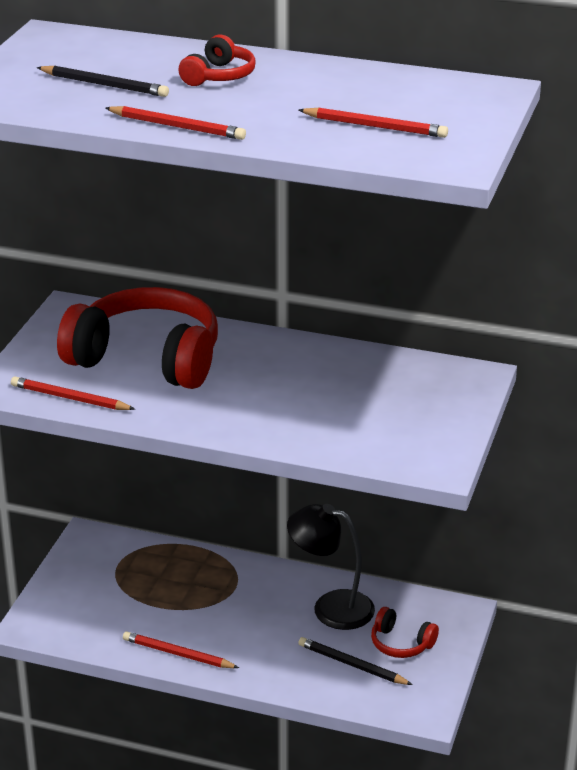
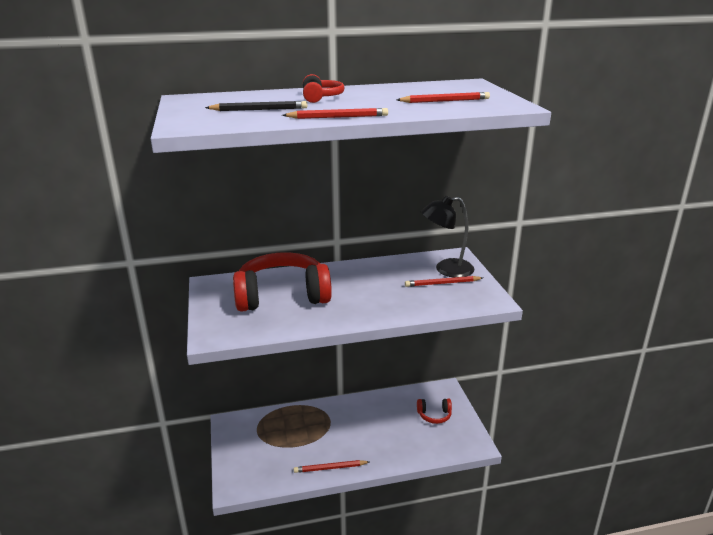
camera: 30 degrees left, 5 degrees down
(70, 398) = (258, 330): red pencil -> red pencil (442, 283)
(331, 607) = (386, 410): black lamp -> black lamp (446, 269)
(352, 665) = (422, 436): black pencil -> none

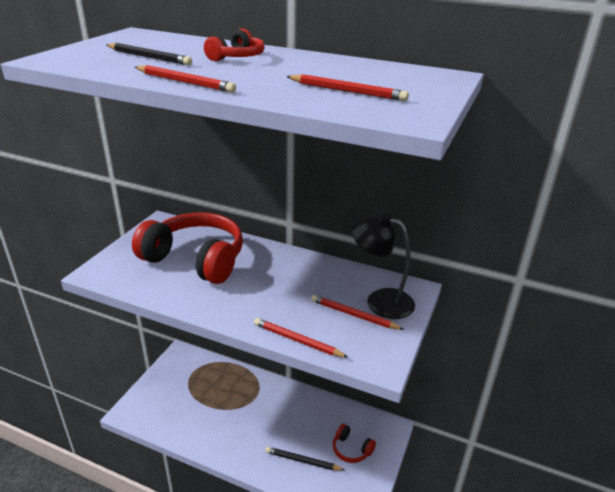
camera: 35 degrees right, 5 degrees up
(330, 468) = (210, 443): red pencil -> red pencil (297, 340)
(410, 440) = (302, 461): none -> black pencil

